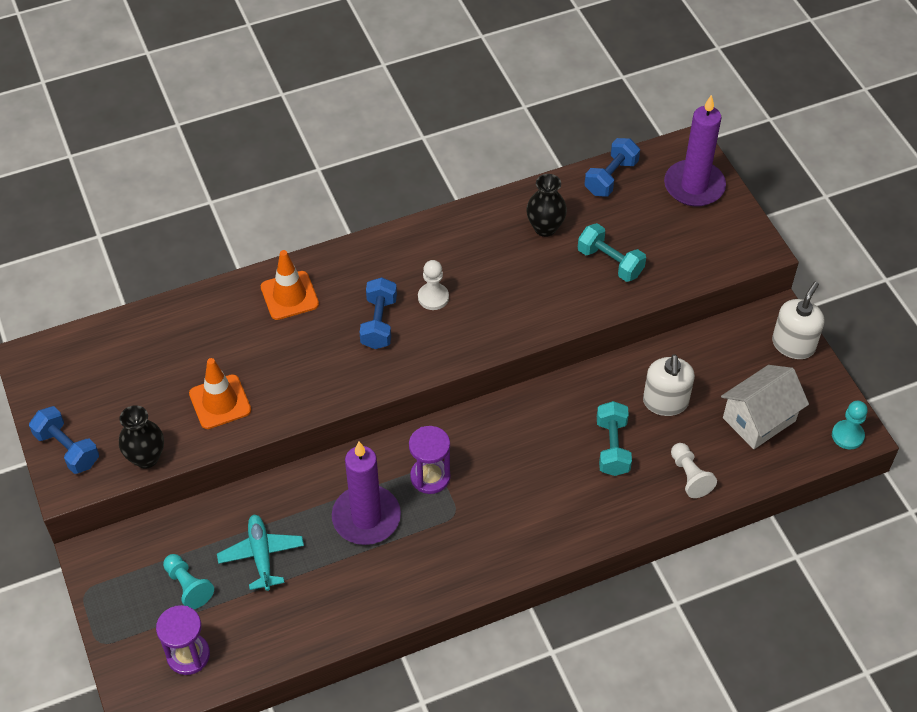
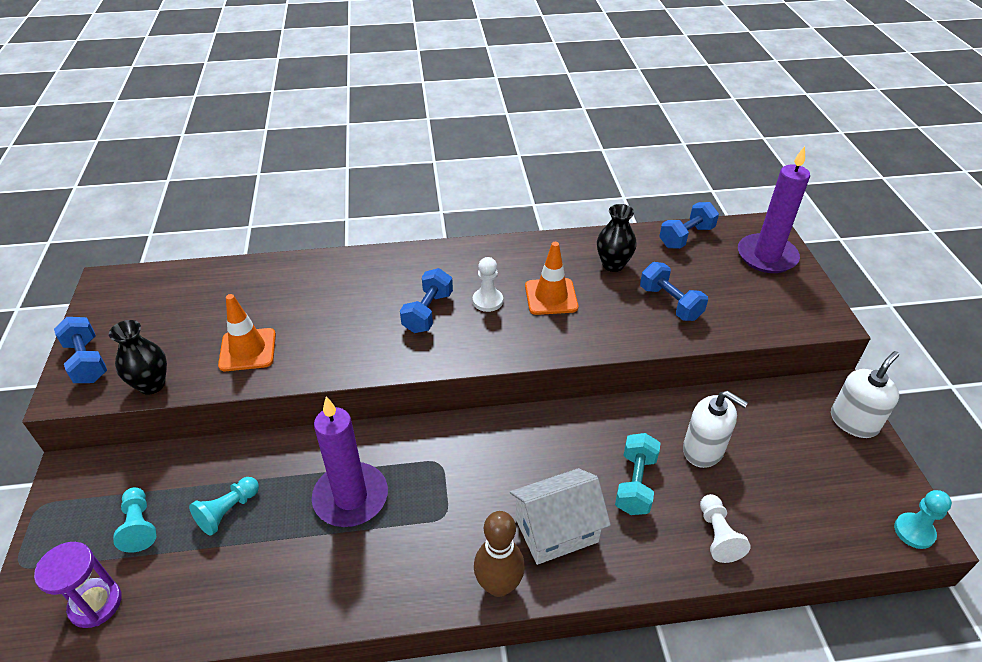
camera: 15 degrees right, 10 degrees down
(261, 555) = (228, 511): turquoise plane -> turquoise pawn
(289, 296) = (356, 275): orange traffic cone -> orange traffic cone (551, 297)
(430, 477) = (432, 471): purple hourglass -> none
(520, 559) = (498, 585): none -> brown bowling pin
(610, 262) = (670, 303): turquoise dumbbell -> blue dumbbell
(665, 402) = (703, 449): white soap dispenser -> white soap dispenser turned 75 degrees counterclockwise
(759, 419) = (807, 490): white house -> white house (556, 530)

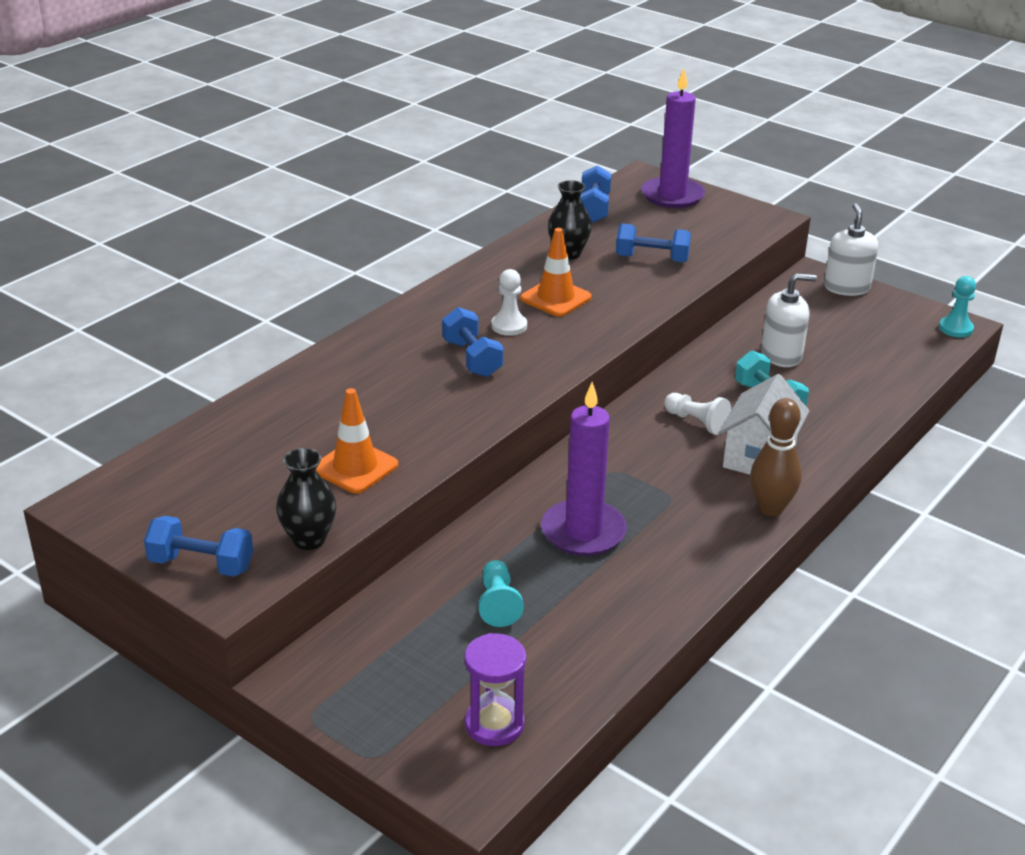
camera: 45 degrees left, 10 degrees down
(139, 526) = (437, 662): turquoise pawn -> none
(717, 535) = (858, 396): white pawn -> white pawn (696, 422)

